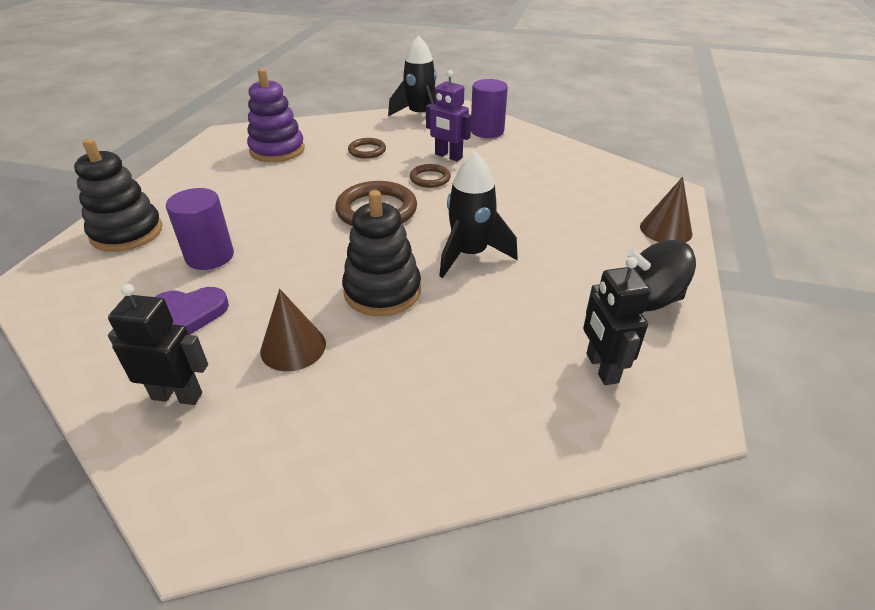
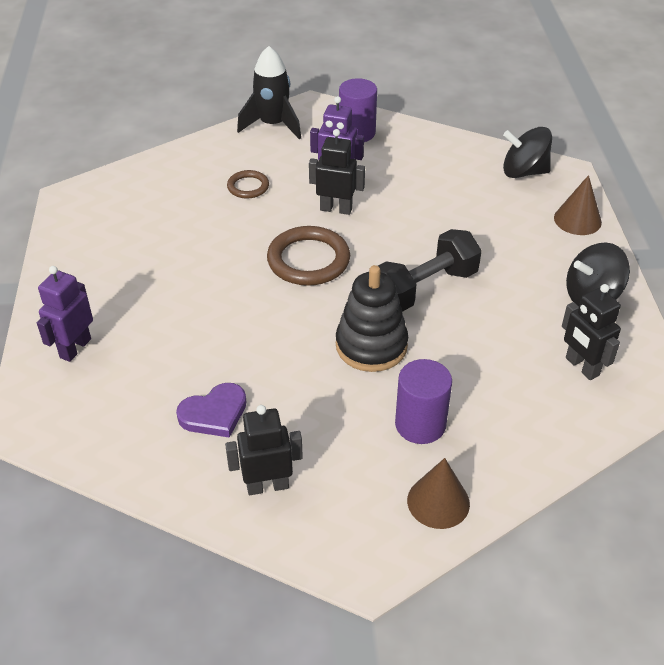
camera: 20 degrees left, 5 degrees up
(127, 233) = (75, 348): black stacking toy -> purple robot
(210, 256) = (184, 352): purple cylinder -> purple cylinder (420, 424)
(277, 150) = (149, 207): purple stacking toy -> none
(293, 347) = (331, 418): brown cone -> brown cone (438, 502)
(430, 178) = (336, 209): brown ring -> black robot
(470, 254) = (424, 288): black rocket -> black dumbbell
(628, 182) = (524, 172): none -> black spinning top

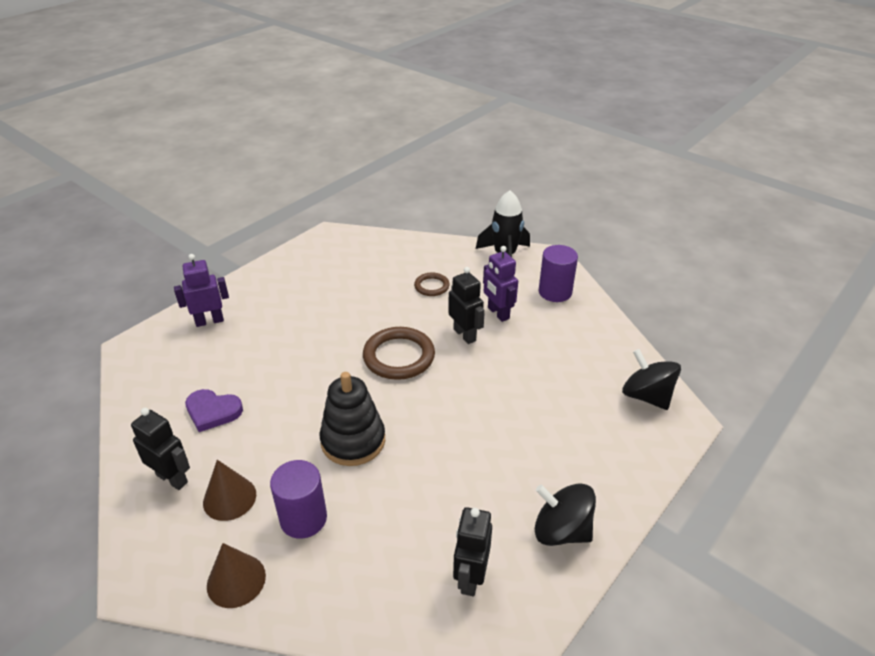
camera: 45 degrees right, 5 degrees down
(424, 288) = (443, 429): black dumbbell -> none
(577, 220) = (639, 463): brown cone -> brown cone (229, 498)

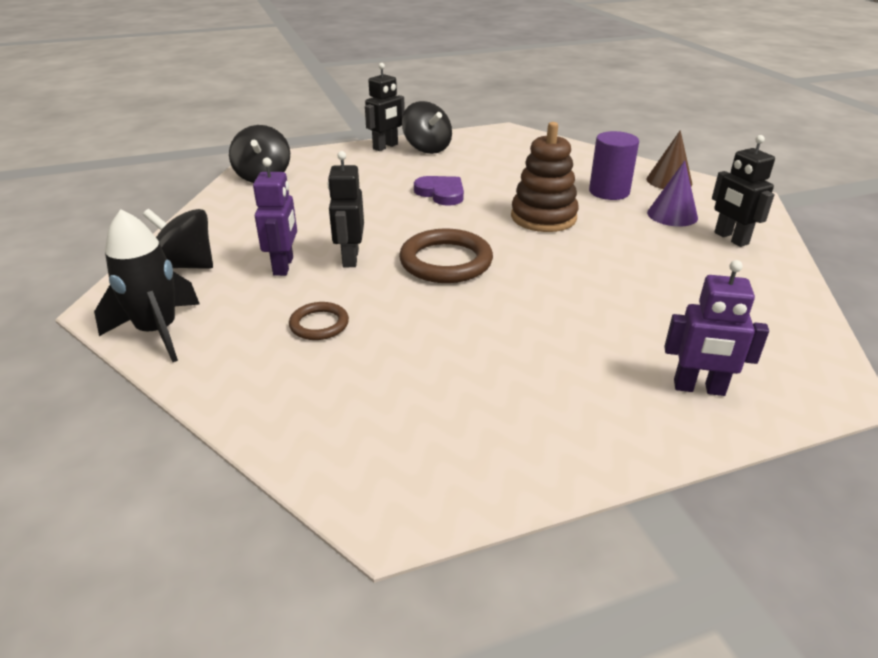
camera: 150 degrees left, 5 degrees down
(213, 411) = (690, 275): purple heart -> purple heart (441, 193)
(229, 498) = (672, 215): brown cone -> purple cone
(353, 441) = (543, 217): black stacking toy -> brown stacking toy
(470, 578) = (505, 149): black robot -> black robot (385, 147)
(555, 292) = (185, 265): purple cylinder -> black spinning top

